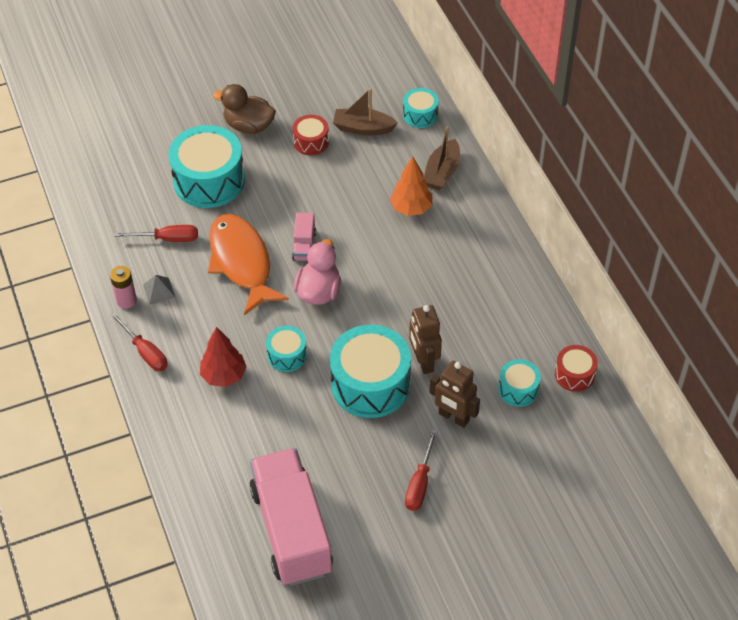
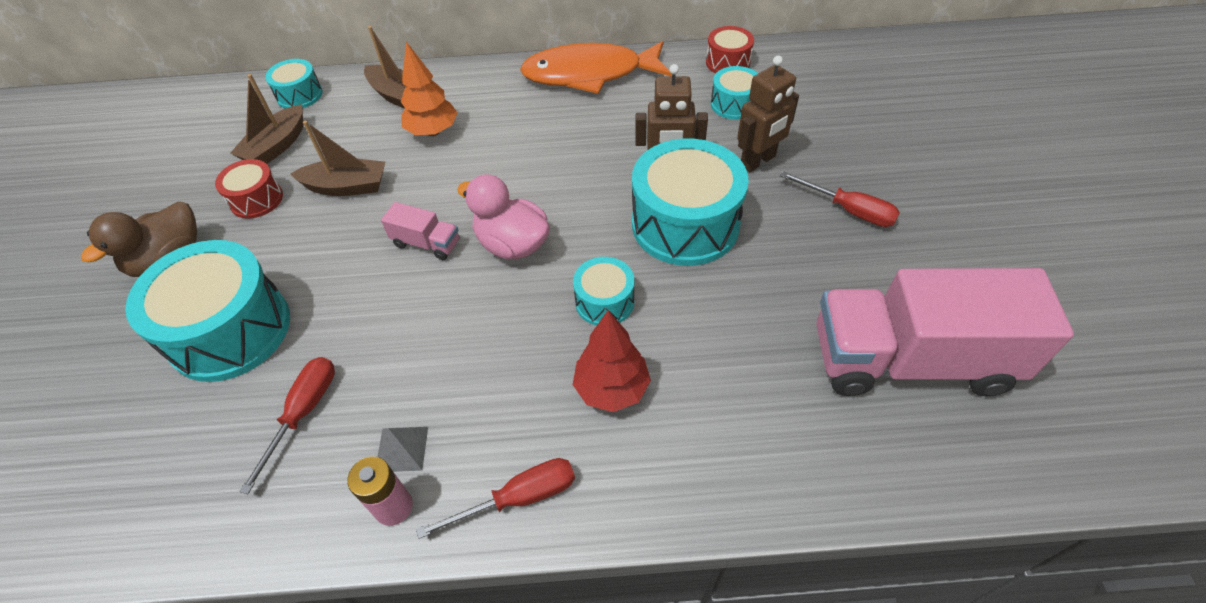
camera: 70 degrees left, 0 degrees up
(242, 262) = (412, 321): orange fish -> orange fish (590, 74)
(339, 183) = (347, 187): none -> brown boat

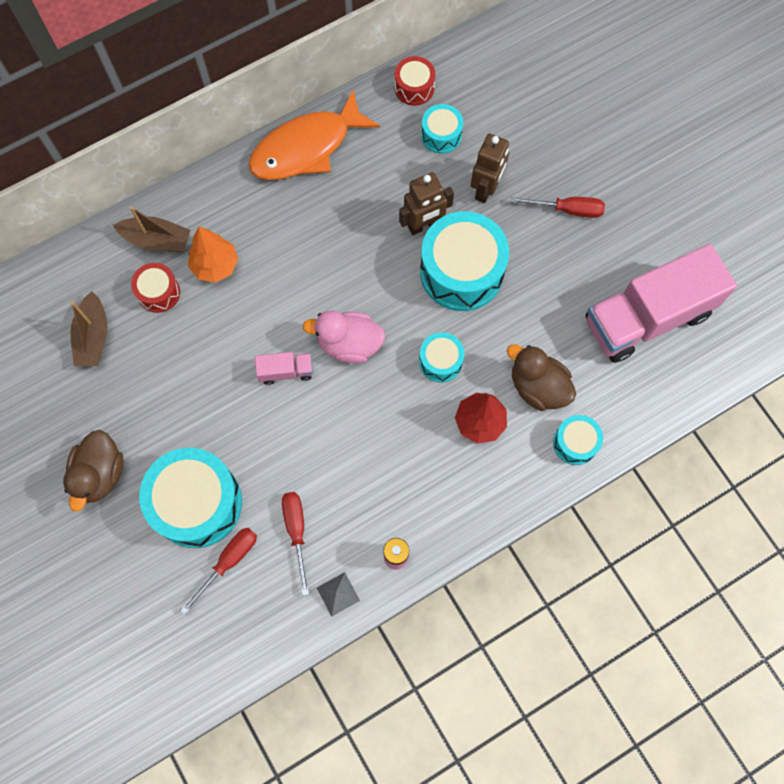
camera: 30 degrees left, 20 degrees up
(256, 199) = (121, 393): red drum -> red drum (158, 292)
(299, 95) = (66, 275): turquoise drum -> turquoise drum (575, 443)
(347, 187) = (185, 349): brown boat -> none
(401, 449) = (376, 522): grey pyramid -> grey pyramid (338, 594)
(519, 498) = (464, 516): red screwdriver -> red screwdriver (228, 561)
(713, 380) = (538, 387): none -> brown duck

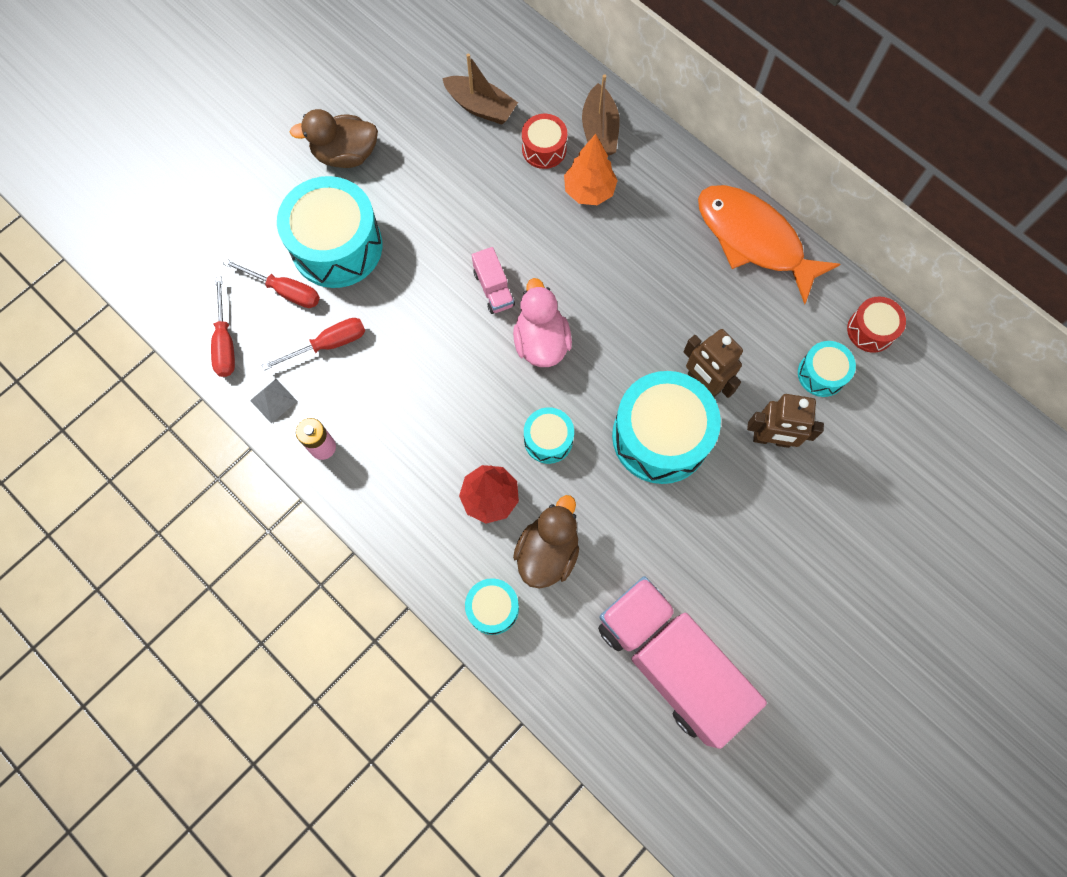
camera: 75 degrees right, 0 degrees up
(93, 337) = (481, 107): brown boat -> brown boat turned 135 degrees counterclockwise
(567, 210) = (777, 538): red screwdriver -> red screwdriver (225, 342)

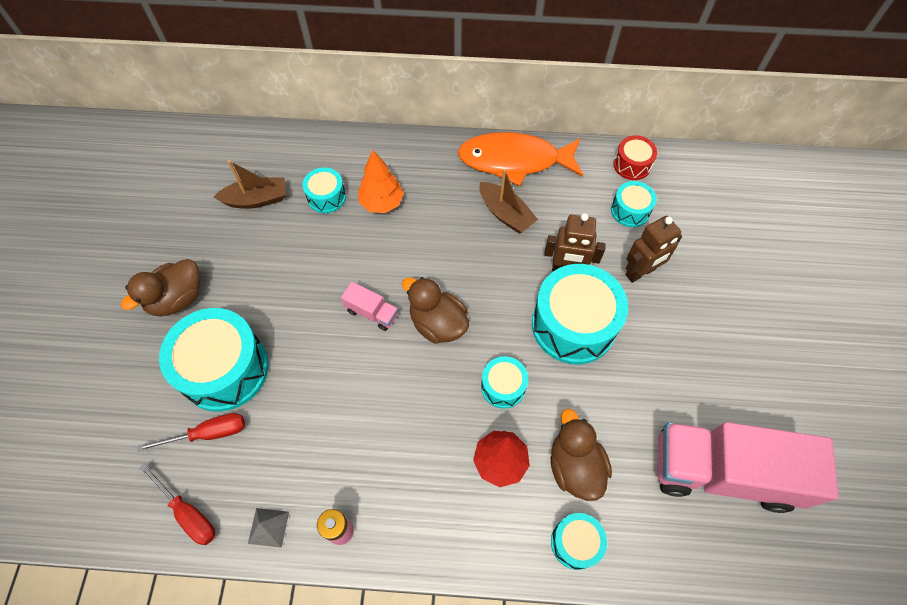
camera: 40 degrees left, 10 degrees down
(328, 344) = (279, 447): red screwdriver -> none
(541, 342) = (437, 323): pink duck -> brown duck
(544, 149) = (326, 197): red drum -> turquoise drum
(599, 131) = (355, 161): brown boat -> brown boat (505, 214)

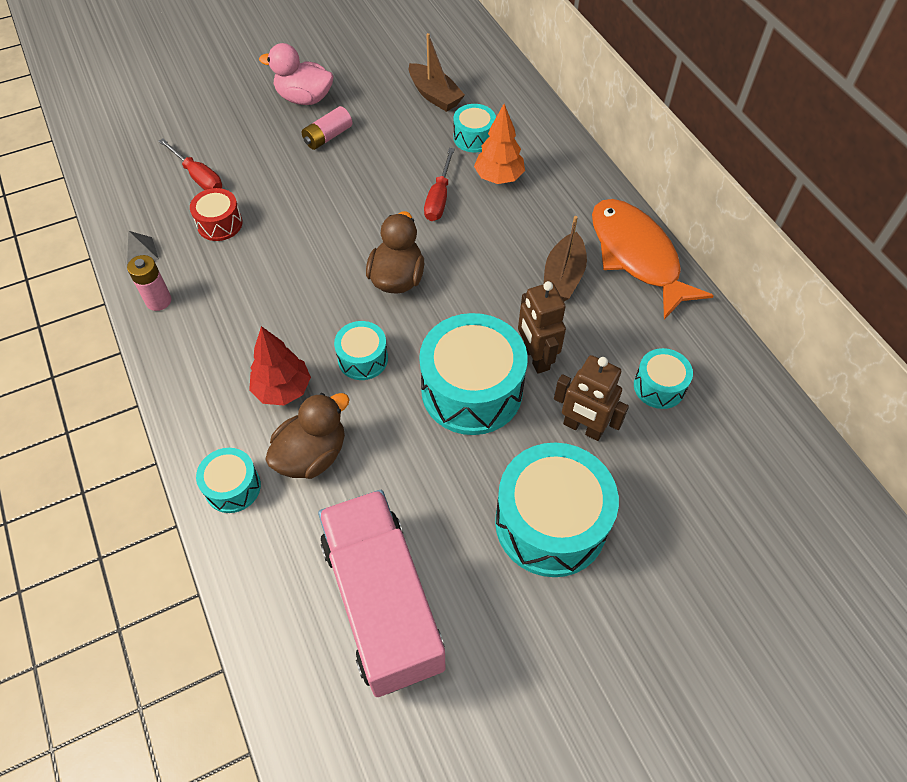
camera: 60 degrees right, 5 degrees down
(177, 299) = (304, 98): brown duck -> pink duck
(188, 513) = (127, 199): red screwdriver -> red screwdriver (439, 198)
(224, 369) = (260, 158): turquoise drum -> turquoise drum (550, 523)
(241, 302) = (328, 136): none -> pink battery
(372, 312) = (376, 225): pink truck -> none
(632, 165) = (725, 364): red drum -> red drum (219, 224)

